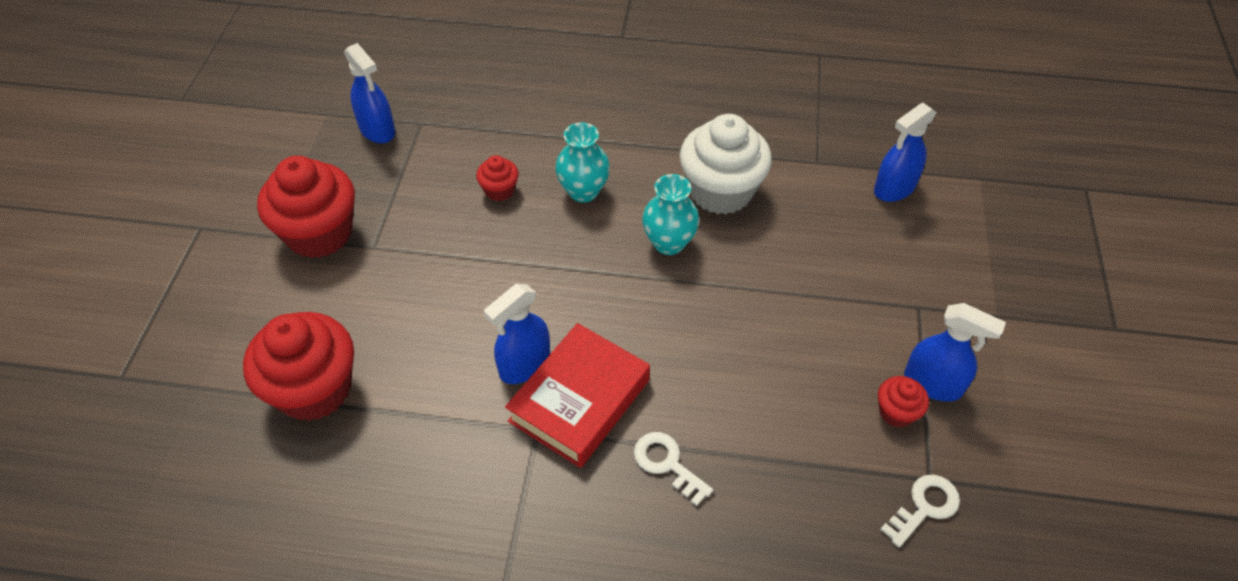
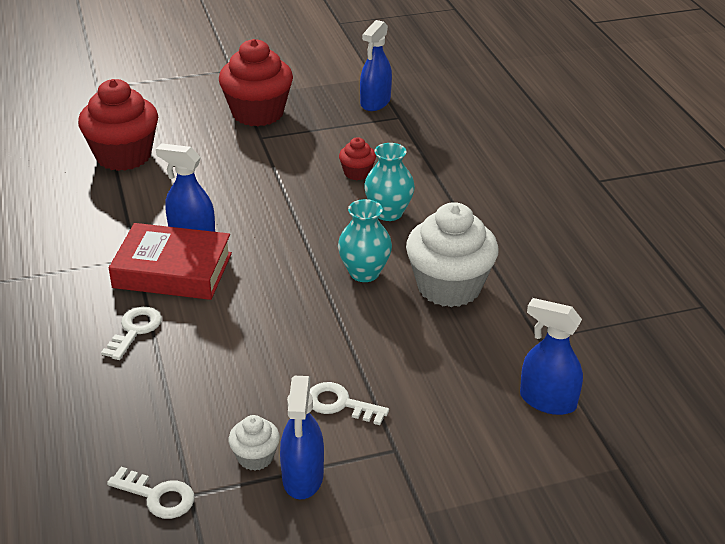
camera: 65 degrees right, 15 degrees down
(848, 325) = (340, 404): none -> white key
(896, 412) = (255, 457): red cupcake -> white cupcake

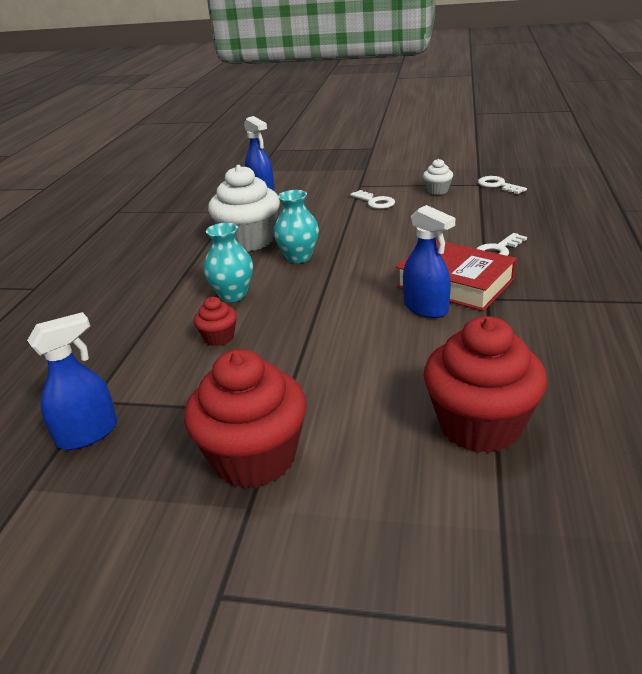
camera: 150 degrees left, 5 degrees down
(303, 477) = (415, 183): blue spray bottle -> none

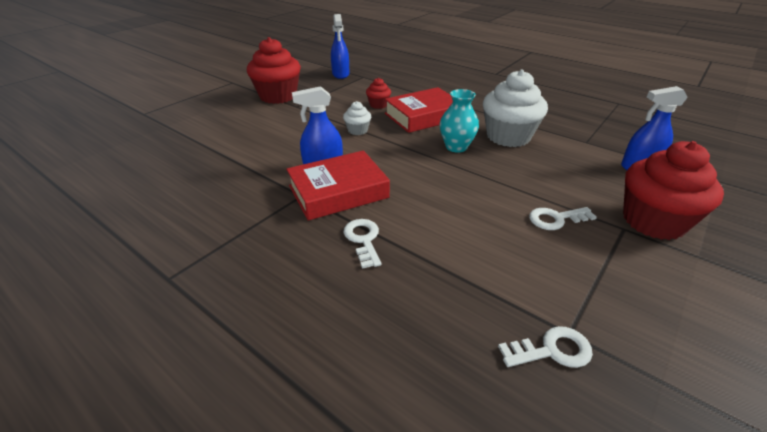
camera: 115 degrees right, 5 degrees up
(233, 295) = (423, 116): turquoise vase -> red book
(437, 191) = (565, 279): white cupcake -> white cupcake (357, 130)
(480, 425) = (212, 142): red cupcake -> red cupcake (653, 221)

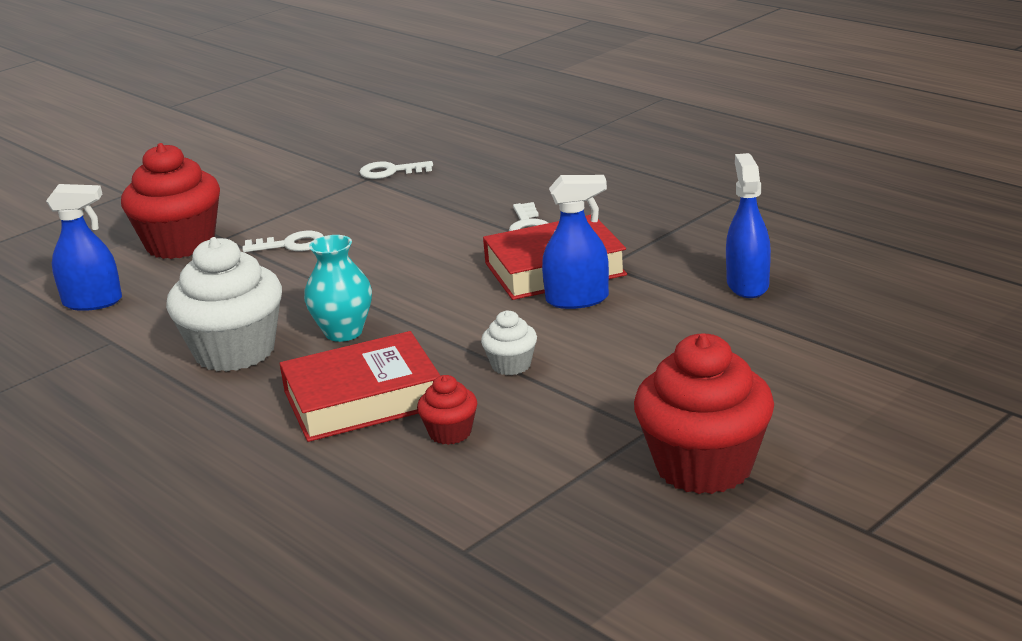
camera: 170 degrees left, 10 degrees down
(340, 74) = (531, 565): blue spray bottle -> blue spray bottle (747, 285)

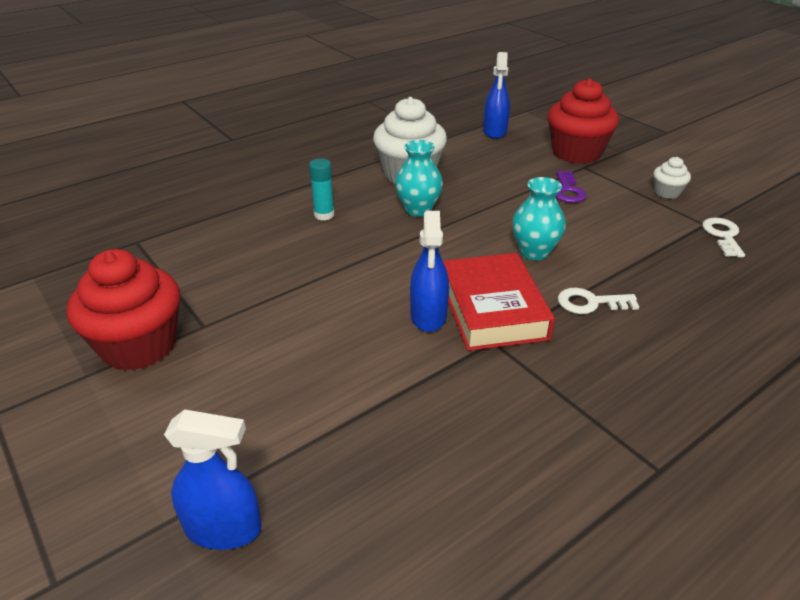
camera: 95 degrees right, 10 degrees up
(290, 245) = (568, 191): white key -> purple key
(363, 399) = (324, 215): red book -> turquoise glue stick
(438, 256) = (534, 252): none -> turquoise vase
(450, 433) = (262, 244): red cupcake -> none
(511, 365) = (335, 273): white cupcake -> white cupcake (667, 192)
(747, 285) = (419, 433): blue spray bottle -> blue spray bottle (223, 528)

